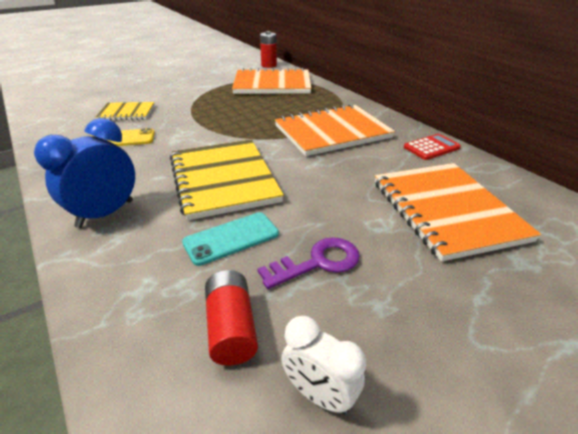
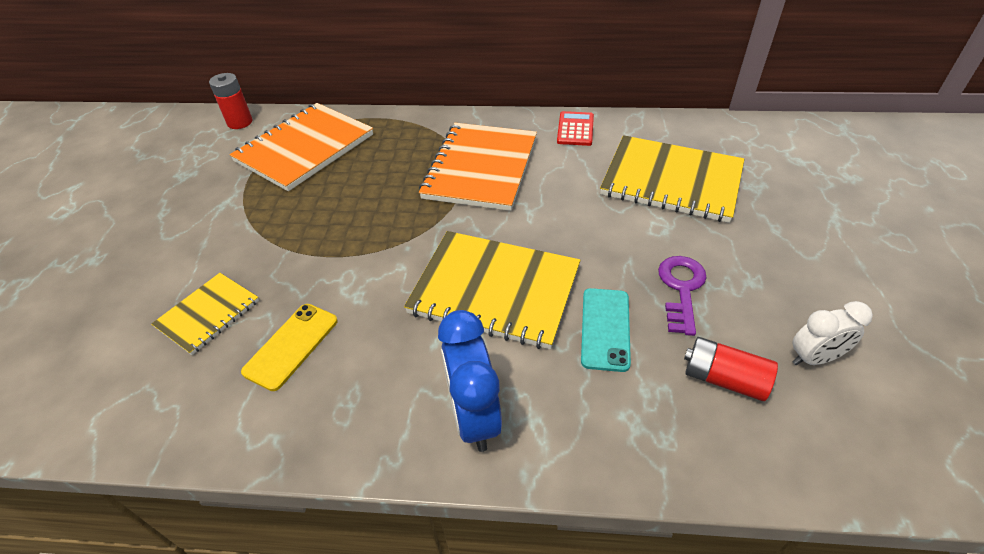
camera: 50 degrees left, 10 degrees up
(446, 210) = (671, 181): orange notebook -> yellow notebook

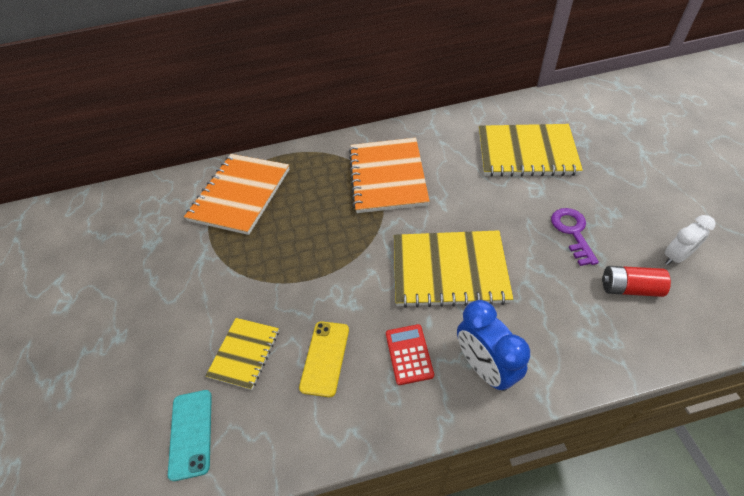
camera: 15 degrees left, 5 degrees up
(240, 122) = (171, 185): red battery -> none
(575, 129) = (439, 128): red calculator -> red calculator (409, 354)
(605, 329) = (538, 276): turquoise phone -> turquoise phone (191, 433)

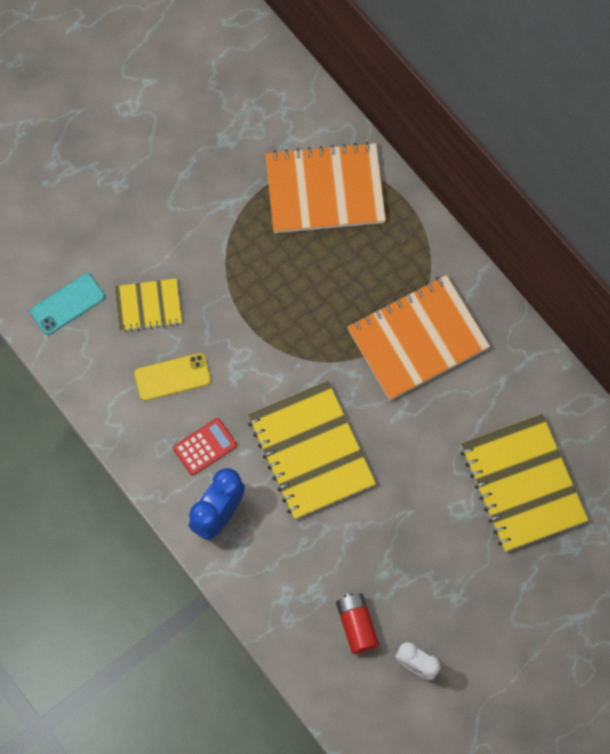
camera: 60 degrees right, 20 degrees up
(572, 232) = (410, 560): purple key -> none

